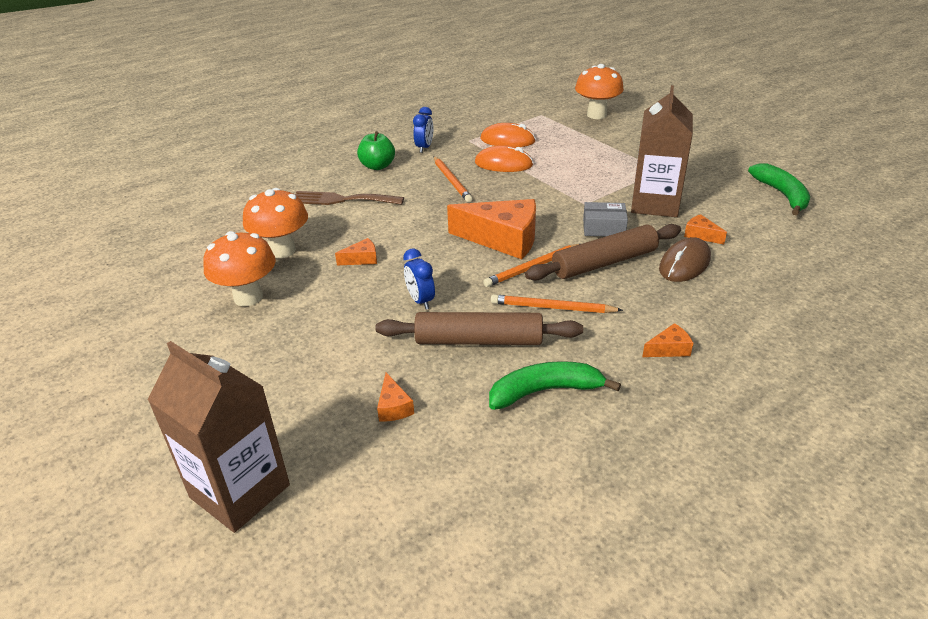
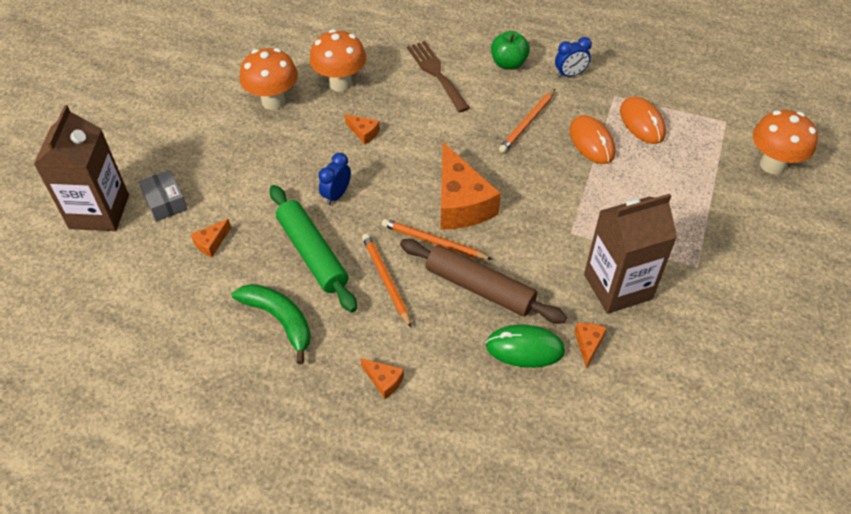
camera: 55 degrees right, 15 degrees up
(478, 340) = (312, 253): brown rolling pin -> green rolling pin
(603, 228) = (538, 264): grey box -> grey box (165, 202)
(684, 264) = (525, 348): brown mouse -> green mouse
(782, 194) = (738, 391): green banana -> none

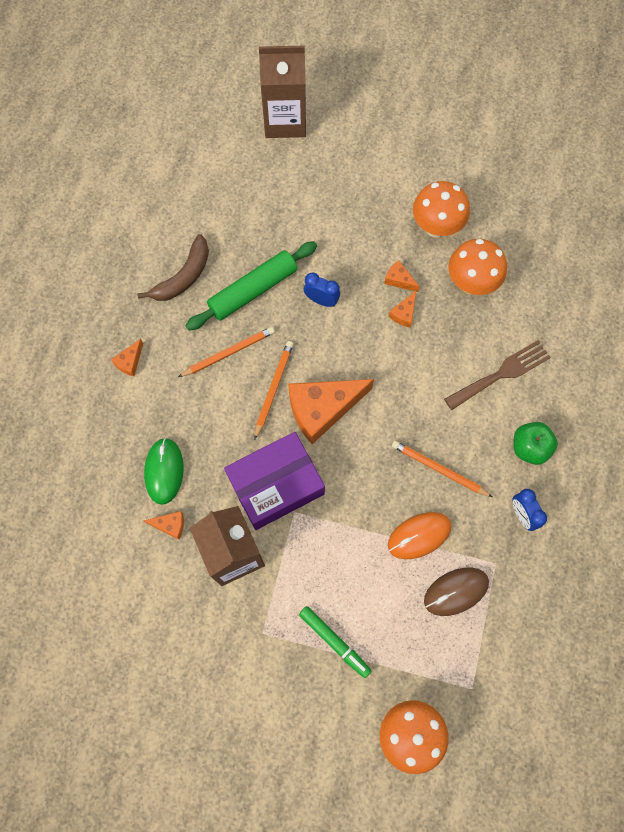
camera: 85 degrees right, 20 degrees up
(165, 202) = (300, 166): grey box -> none
(211, 243) = (258, 210): orange cheese -> orange cheese (399, 280)
(279, 320) = (184, 276): green banana -> brown banana
(480, 288) = (225, 431): brown rolling pin -> none
(542, 246) = (275, 485): none -> purple box
(642, 122) = (456, 591): orange mouse -> brown mouse
(698, 210) = (334, 642): none -> green marker

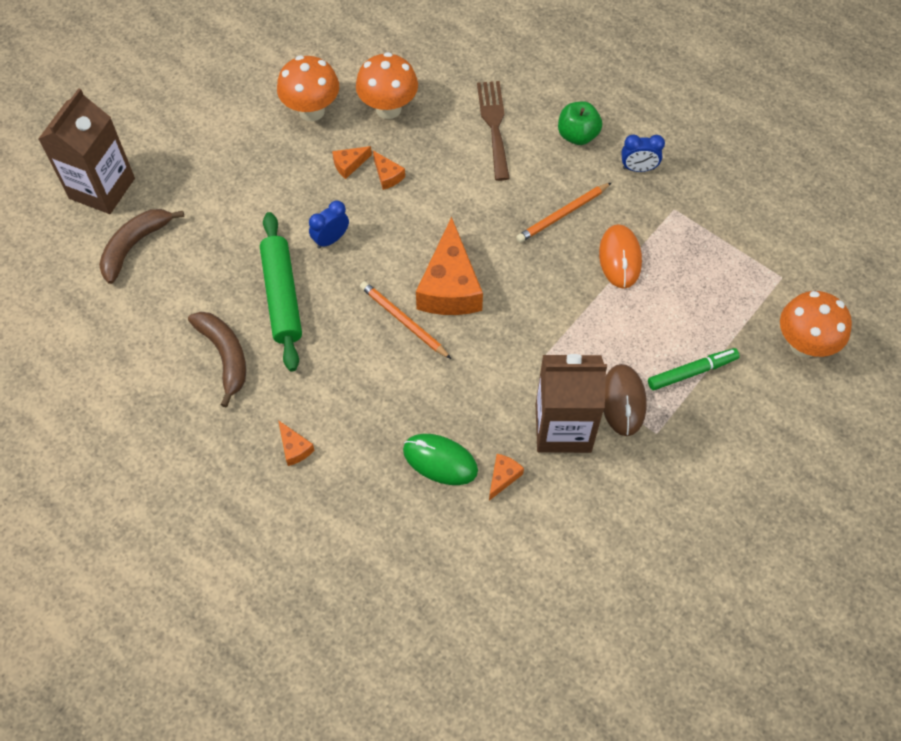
camera: 65 degrees left, 10 degrees down
(228, 353) = (339, 347): orange pencil -> none
(246, 168) = (134, 246): none -> brown banana
(275, 485) = (508, 360): purple box -> none
(456, 591) = (687, 251): brown mouse -> brown mouse (623, 401)

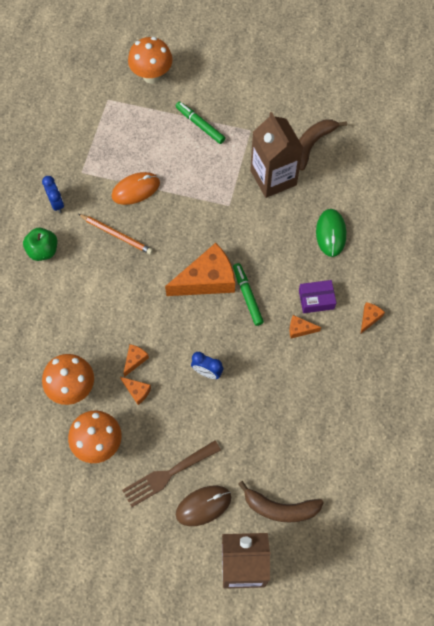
camera: 115 degrees left, 5 degrees up
(225, 356) = (331, 394): brown banana -> brown banana (312, 144)
(282, 296) = (268, 381): green rolling pin -> none
(355, 397) = (316, 299): none -> purple box
(403, 321) = (247, 296): orange pencil -> green marker
(494, 125) = (57, 308): brown fork -> brown fork (168, 474)
(503, 477) = (322, 196): orange cheese -> orange cheese (300, 329)
(623, 401) = (238, 153): brown mouse -> brown mouse (203, 505)

